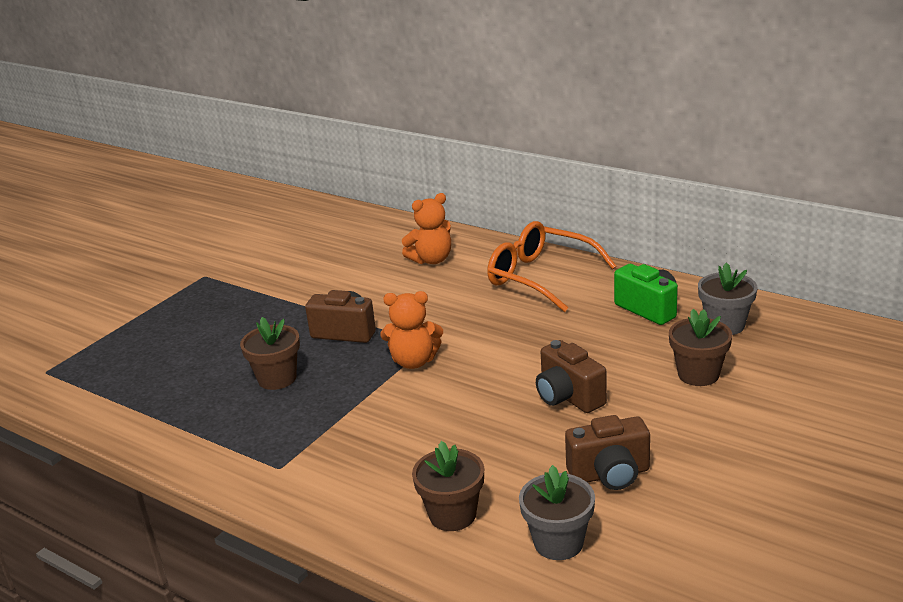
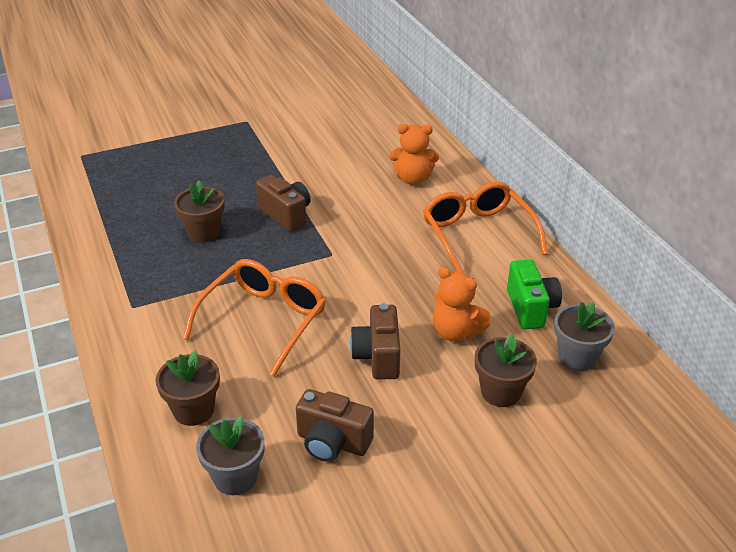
camera: 30 degrees right, 10 degrees up
(414, 361) = (304, 265): orange teddy bear -> orange teddy bear (456, 332)
(430, 418) = (263, 320): none -> orange glasses

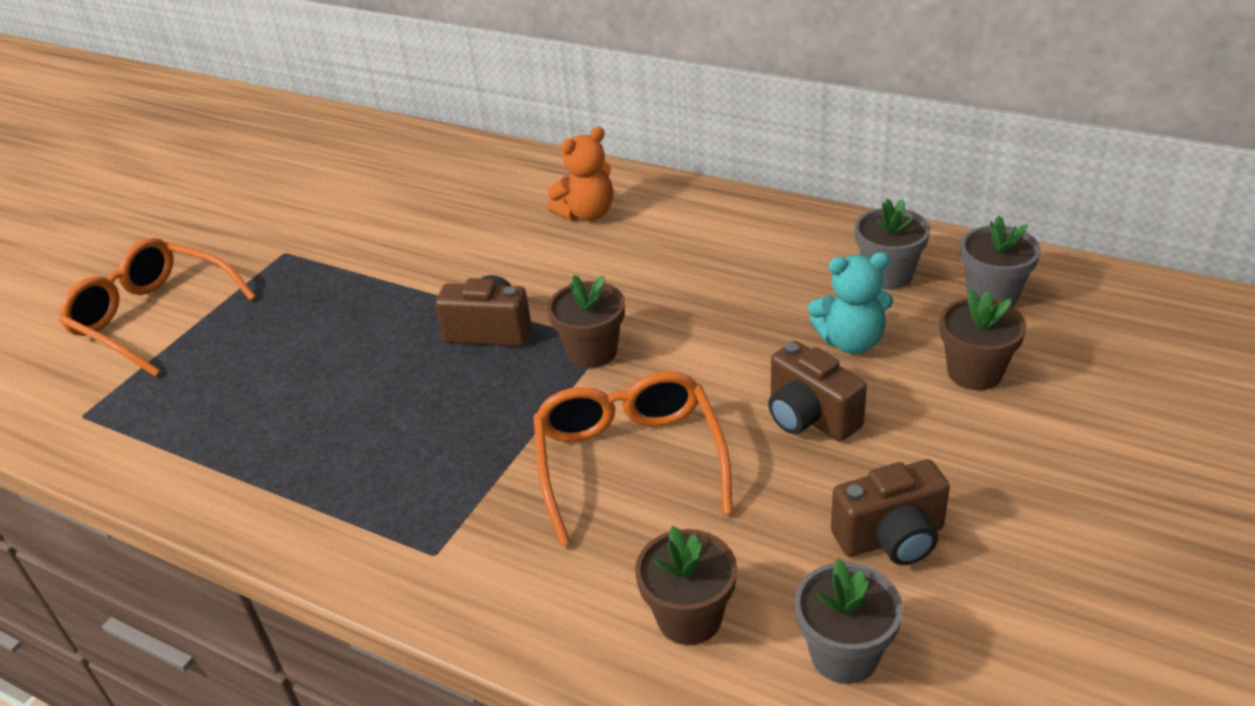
camera: 35 degrees left, 0 degrees up
(203, 232) = (408, 409): brown flower pot -> brown flower pot (592, 352)
(456, 332) = (851, 341): orange teddy bear -> turquoise teddy bear
(478, 234) = (736, 233): orange glasses -> orange glasses (153, 317)
(531, 308) = (888, 275): green camera -> grey flower pot

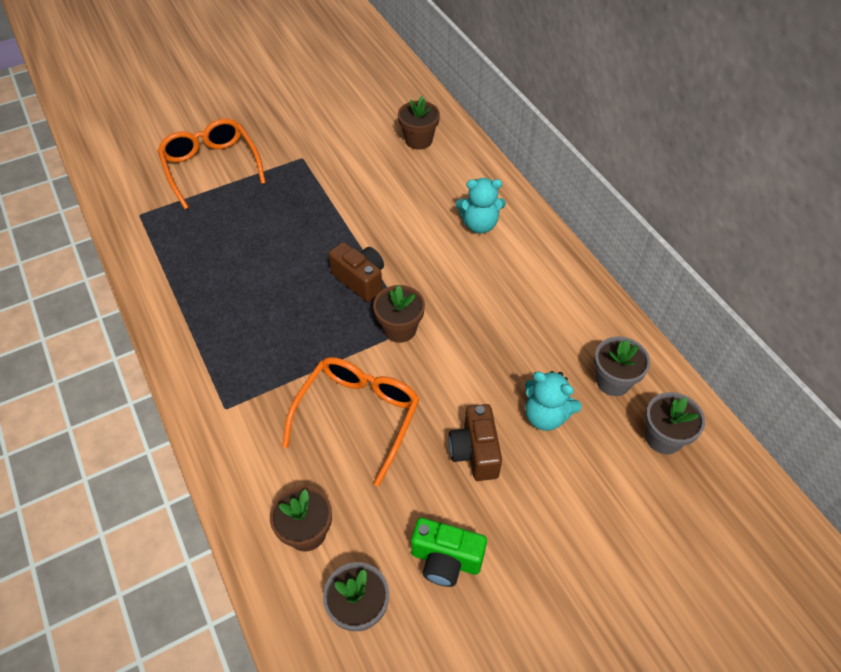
camera: 30 degrees right, 15 degrees up
(587, 214) = (479, 224): orange teddy bear -> turquoise teddy bear
(891, 538) = (446, 560): brown camera -> green camera
(974, 372) = (596, 486): brown flower pot -> brown flower pot (418, 140)

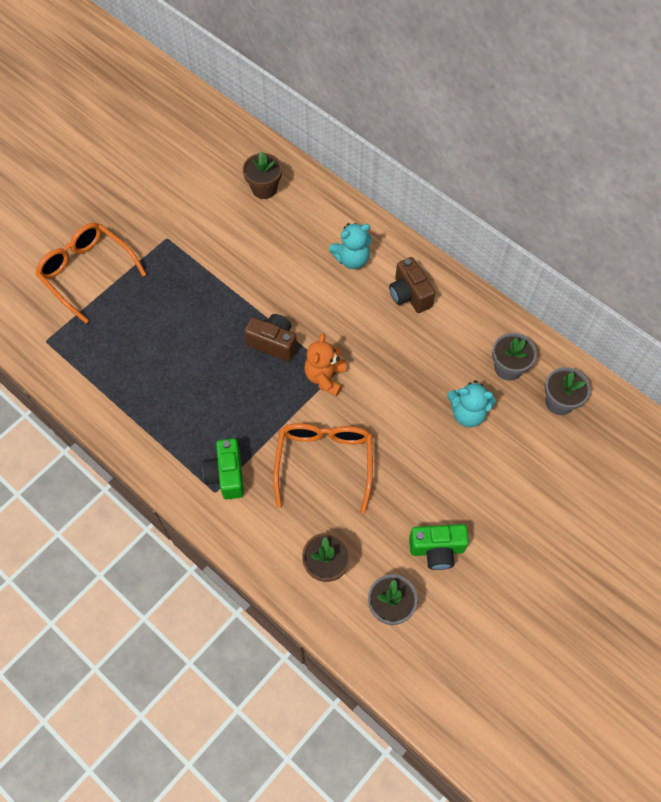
camera: 20 degrees left, 10 degrees up
(246, 395) = (226, 475): none -> green camera
(400, 329) = (325, 377): brown flower pot -> orange teddy bear
(475, 452) = (426, 461): brown camera -> brown camera (409, 295)

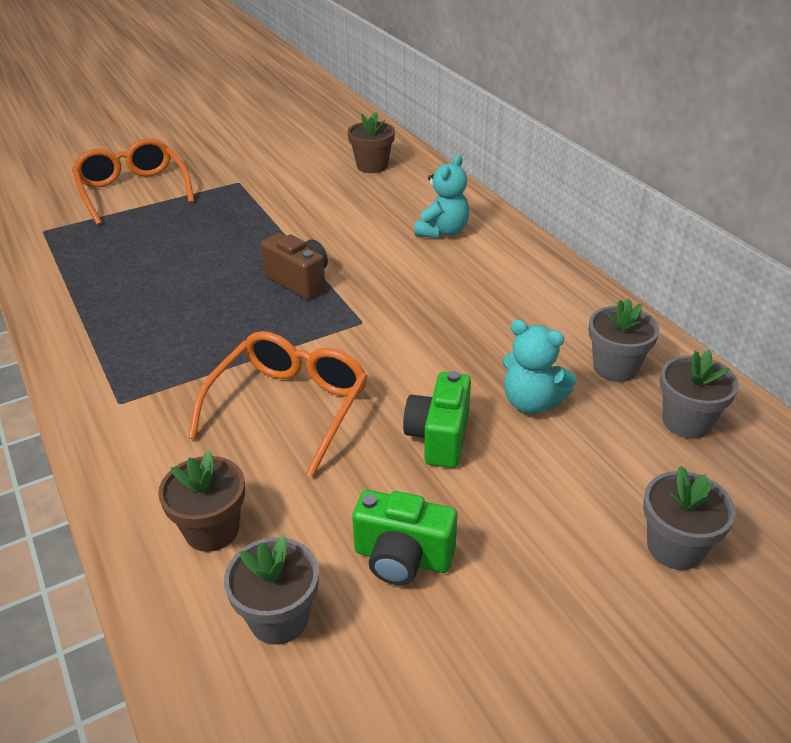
camera: 20 degrees right, 25 degrees down
(226, 475) = (147, 389): green camera -> green camera (439, 437)
(325, 377) = (346, 324): orange teddy bear -> none
(351, 259) = (442, 231): turquoise teddy bear -> turquoise teddy bear turned 60 degrees counterclockwise
(409, 295) = (502, 273): brown camera -> none
(572, 496) = (675, 547): none -> grey flower pot

